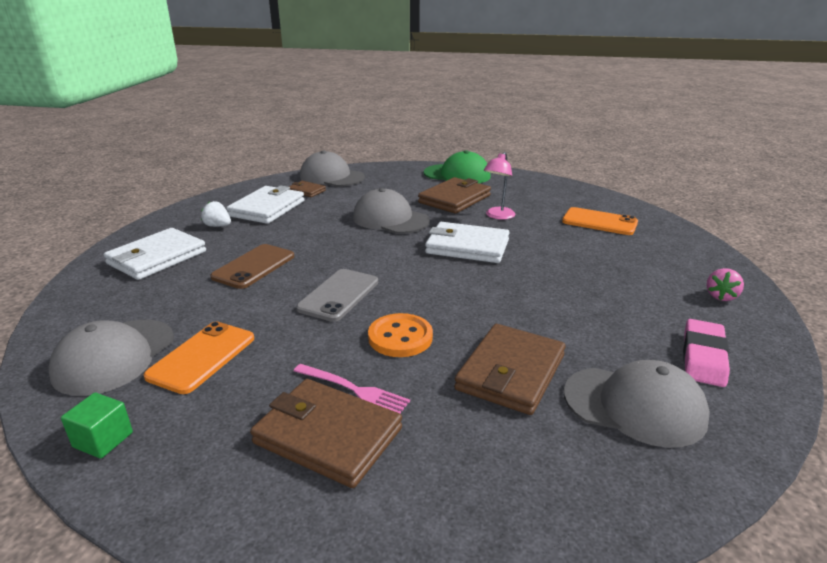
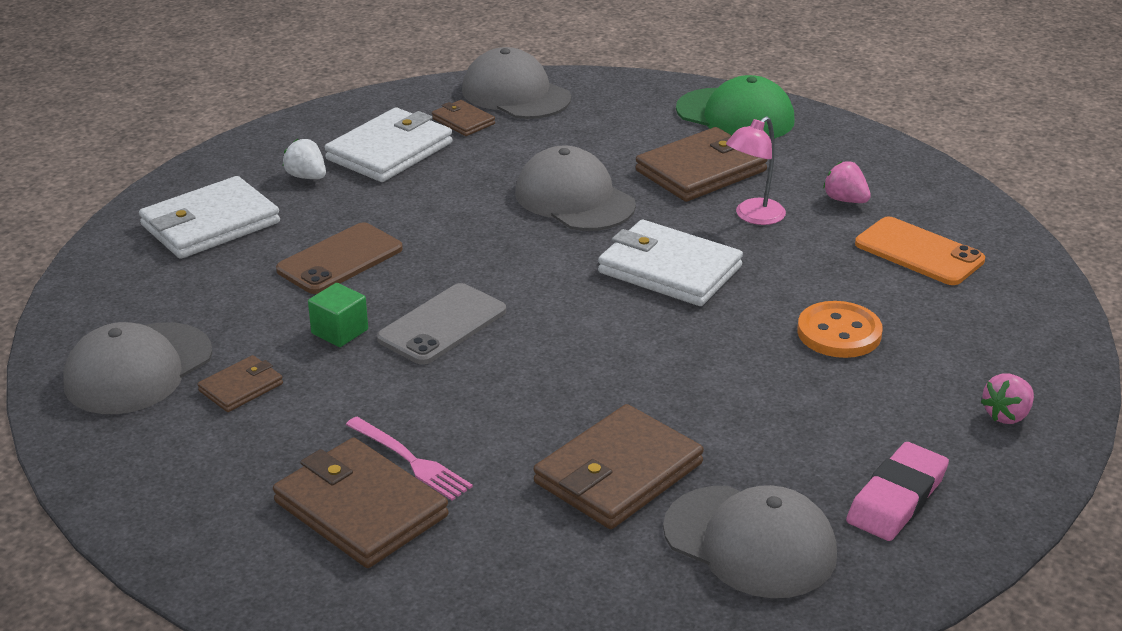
camera: 15 degrees right, 5 degrees up
(103, 440) = (116, 469): green cube -> green cube (339, 331)
(202, 357) = (241, 387): orange phone -> brown wallet
(400, 337) = (498, 402): orange button -> orange button (839, 333)
(541, 203) = (845, 200): none -> pink strawberry

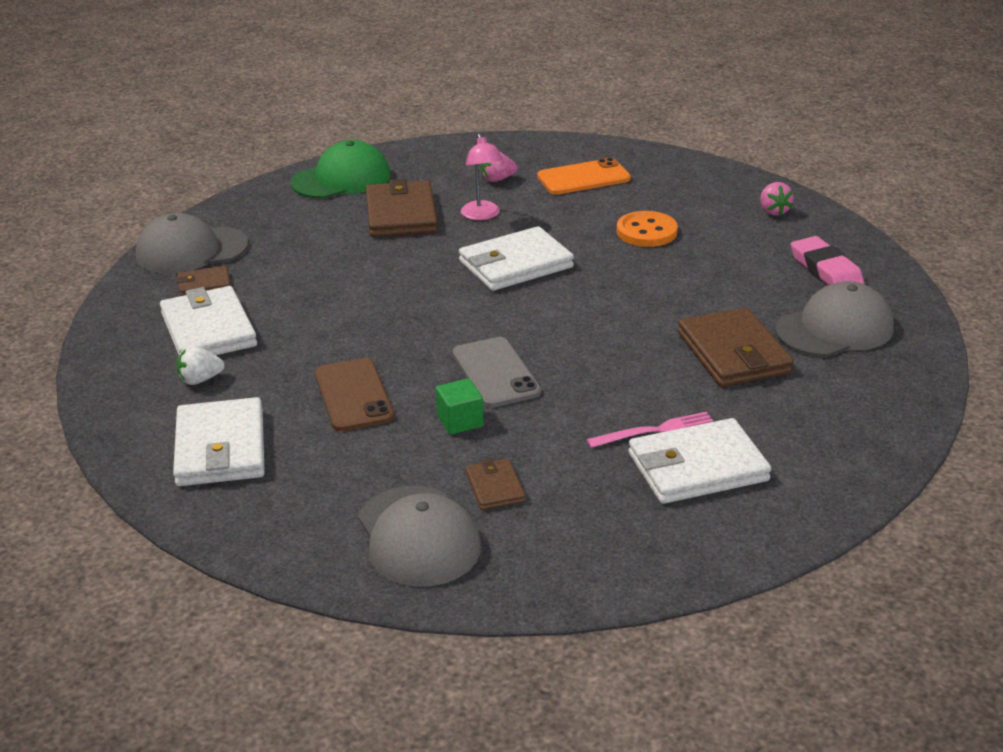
camera: 60 degrees left, 0 degrees up
(360, 509) = (697, 467): brown wallet -> white wallet
(574, 199) = (381, 272): grey cap -> none

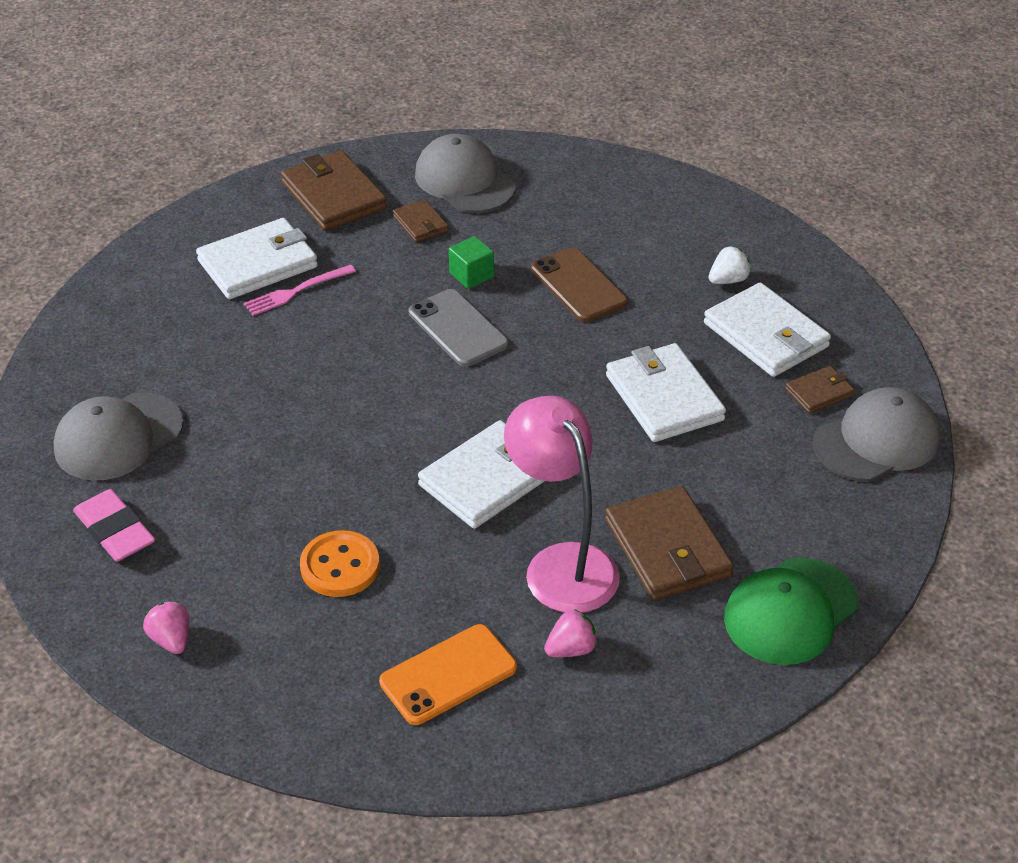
camera: 165 degrees right, 10 degrees up
(220, 448) = (660, 222): white wallet -> white wallet (664, 397)
(482, 215) = (561, 564): pink lamp -> pink lamp, size x1.76
(733, 353) = (227, 387): brown wallet -> brown wallet (333, 196)

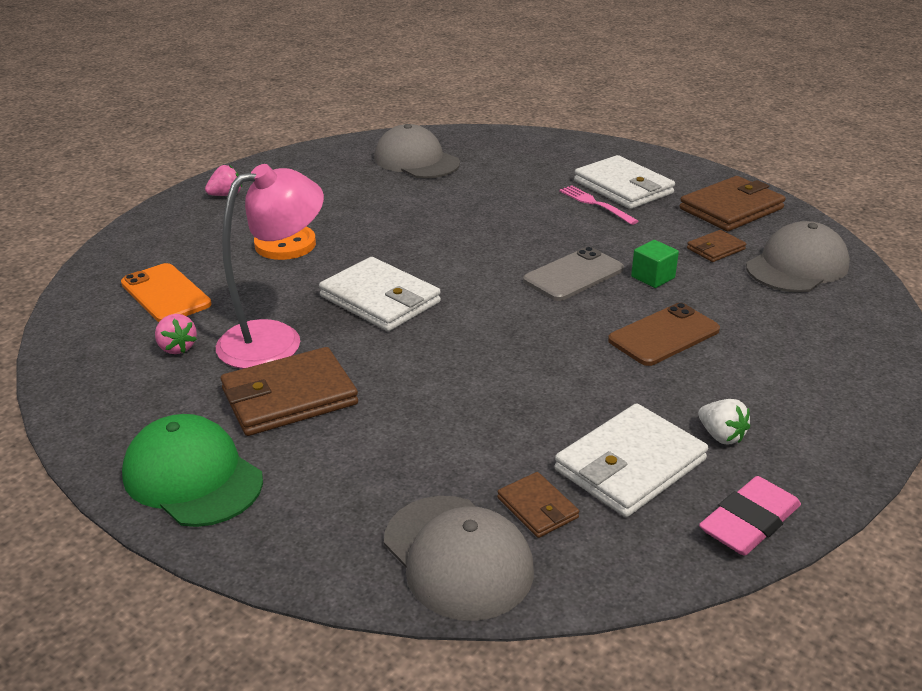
camera: 85 degrees right, 10 degrees down
(115, 531) = (327, 169): pink eraser -> pink eraser (749, 522)
(664, 397) = (504, 392): white wallet -> none

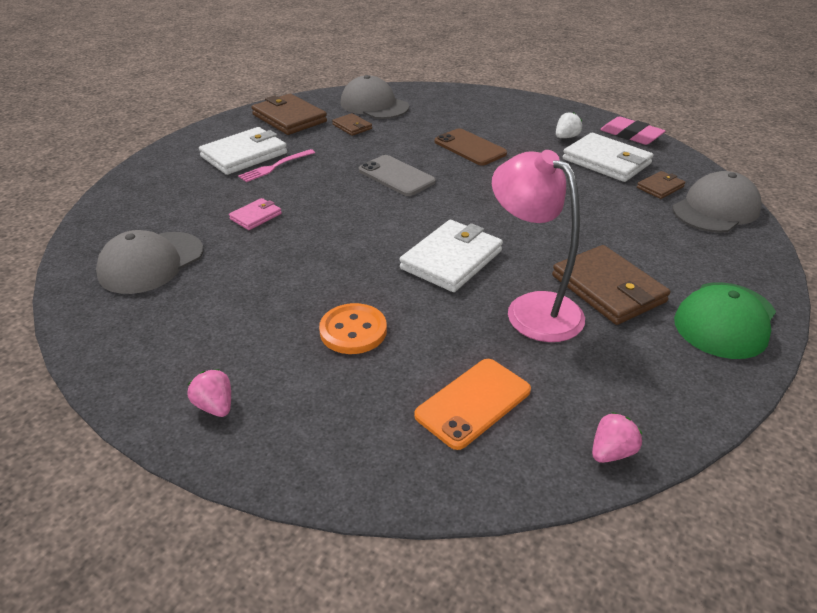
camera: 95 degrees left, 5 degrees up
(177, 348) = (568, 369): pink strawberry -> pink strawberry (611, 452)
(487, 198) = (256, 216): none -> pink wallet
(652, 277) = (395, 148): green cube -> none

